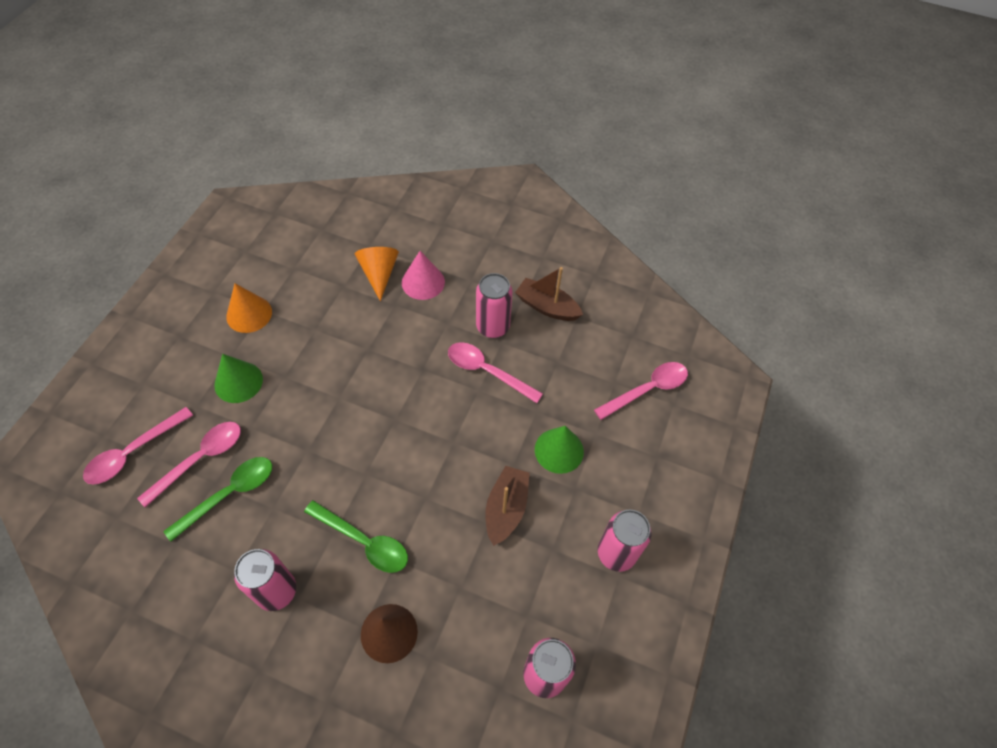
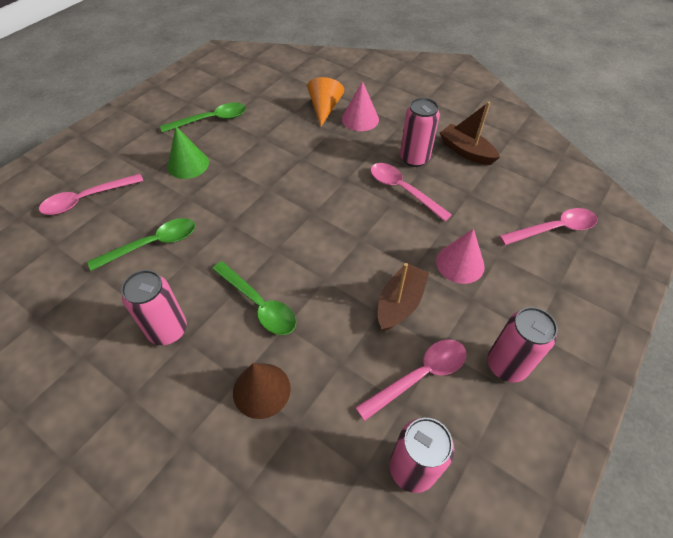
camera: 15 degrees right, 5 degrees down
(200, 459) = (138, 214): pink spoon -> pink spoon (420, 376)
(249, 314) = (211, 120): orange cone -> green spoon
(559, 450) = (460, 263): green cone -> pink cone

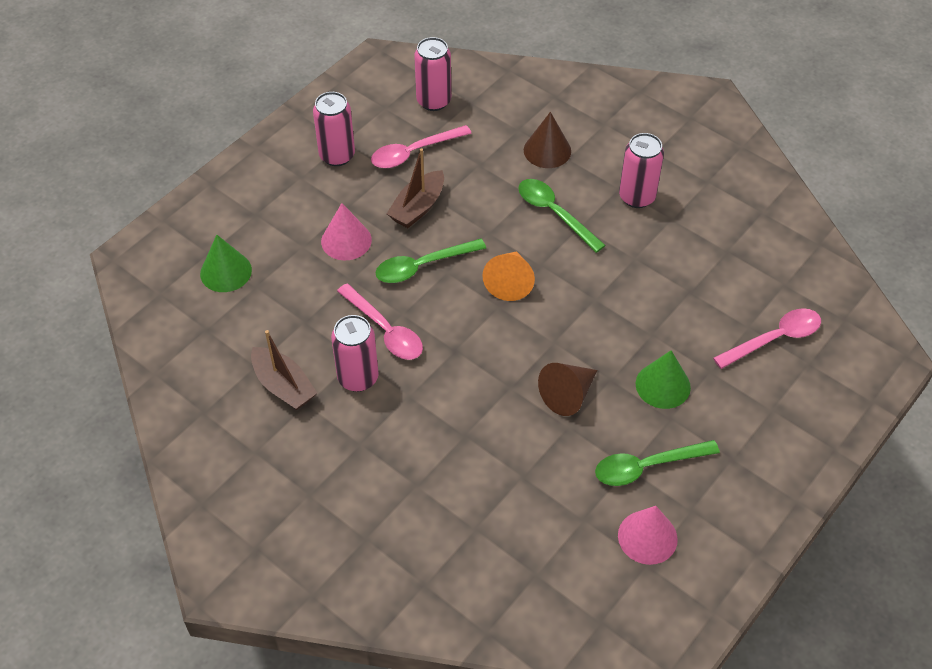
camera: 175 degrees left, 0 degrees up
(153, 244) = (675, 278): green spoon -> green spoon (422, 266)
(260, 155) = (568, 395): none -> brown cone
(324, 108) = (473, 482): orange cone -> orange cone (509, 282)
(360, 119) = (420, 456): pink cone -> pink cone (647, 537)
(554, 229) = (226, 271): pink spoon -> green cone

